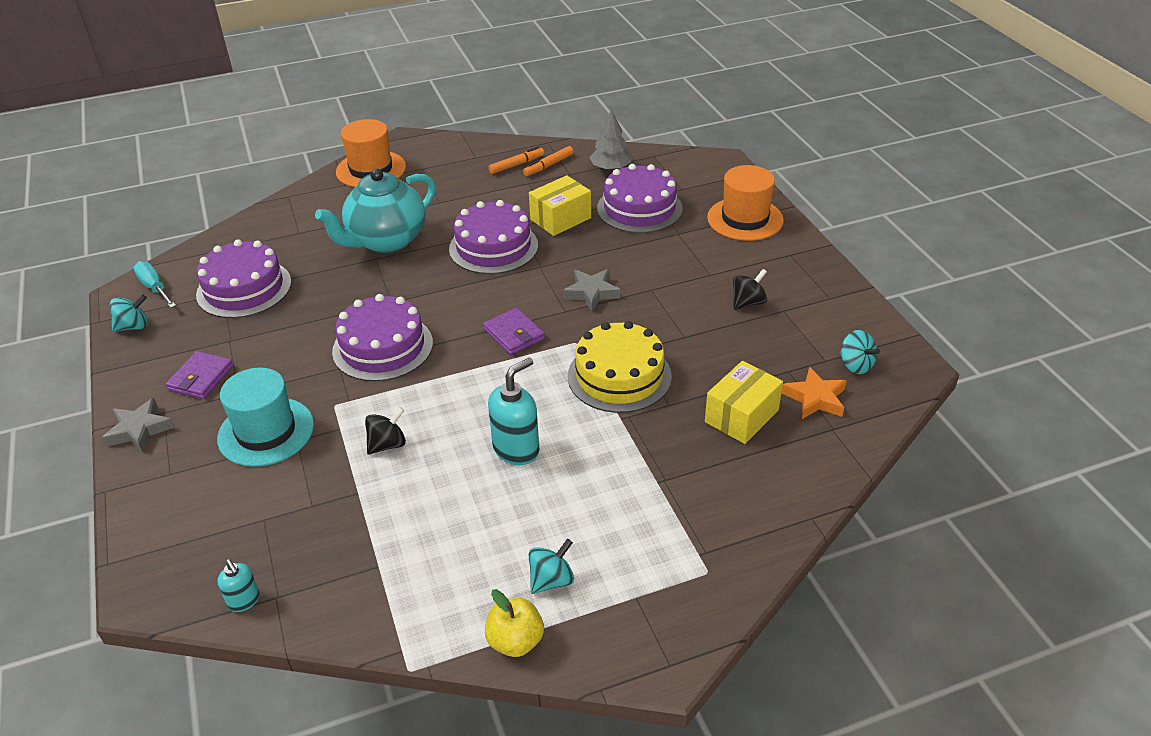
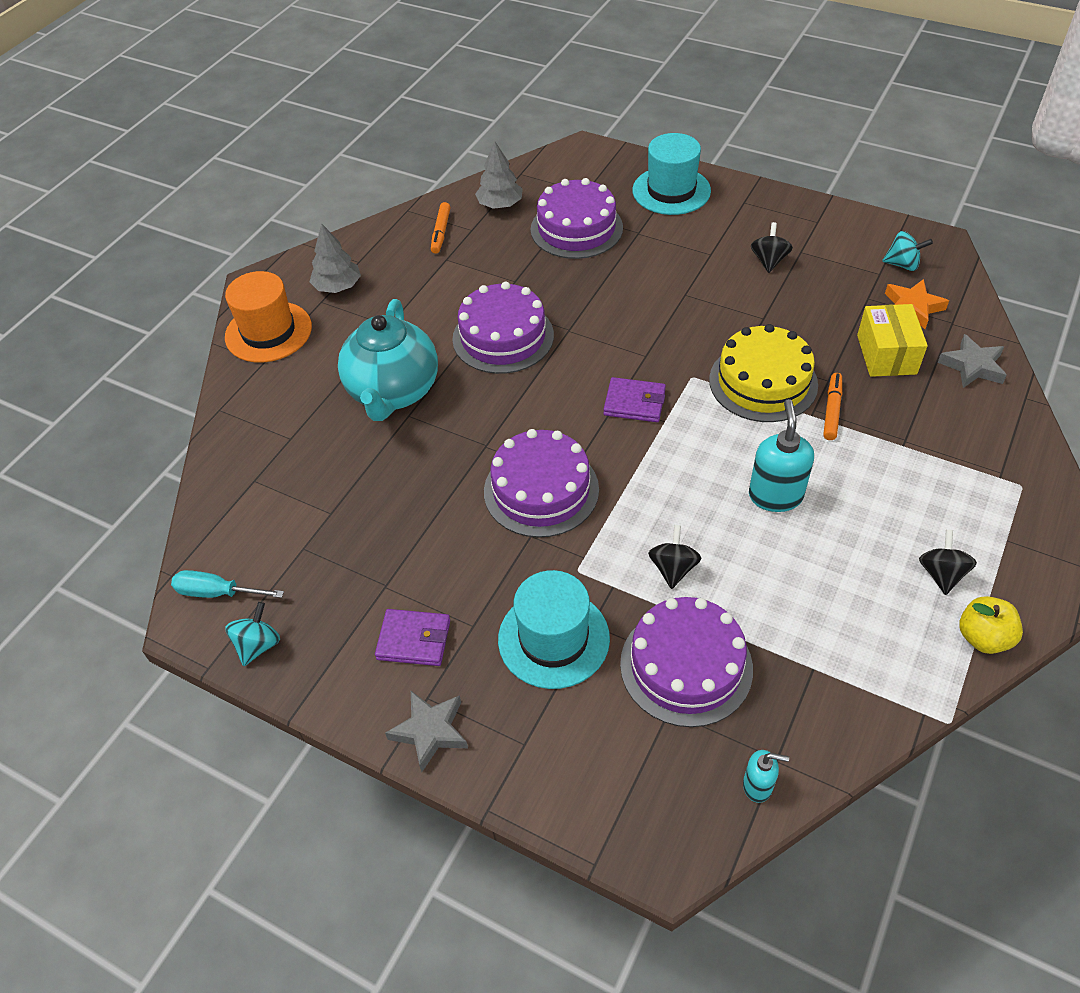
camera: 40 degrees left, 10 degrees up
(201, 378) = (414, 640): purple wallet -> purple wallet turned 60 degrees counterclockwise
(244, 288) = (319, 528): purple cake -> purple cake (686, 666)
(443, 165) = (338, 286): none -> grey tree
(516, 165) = (410, 247): orange marker -> orange marker (832, 410)
(551, 580) = (941, 574): turquoise spinning top -> black spinning top
(560, 219) = (524, 276): yellow box -> none
(591, 293) = (644, 326): grey star -> grey star (972, 366)
(745, 219) = (671, 191): orange hat -> turquoise hat

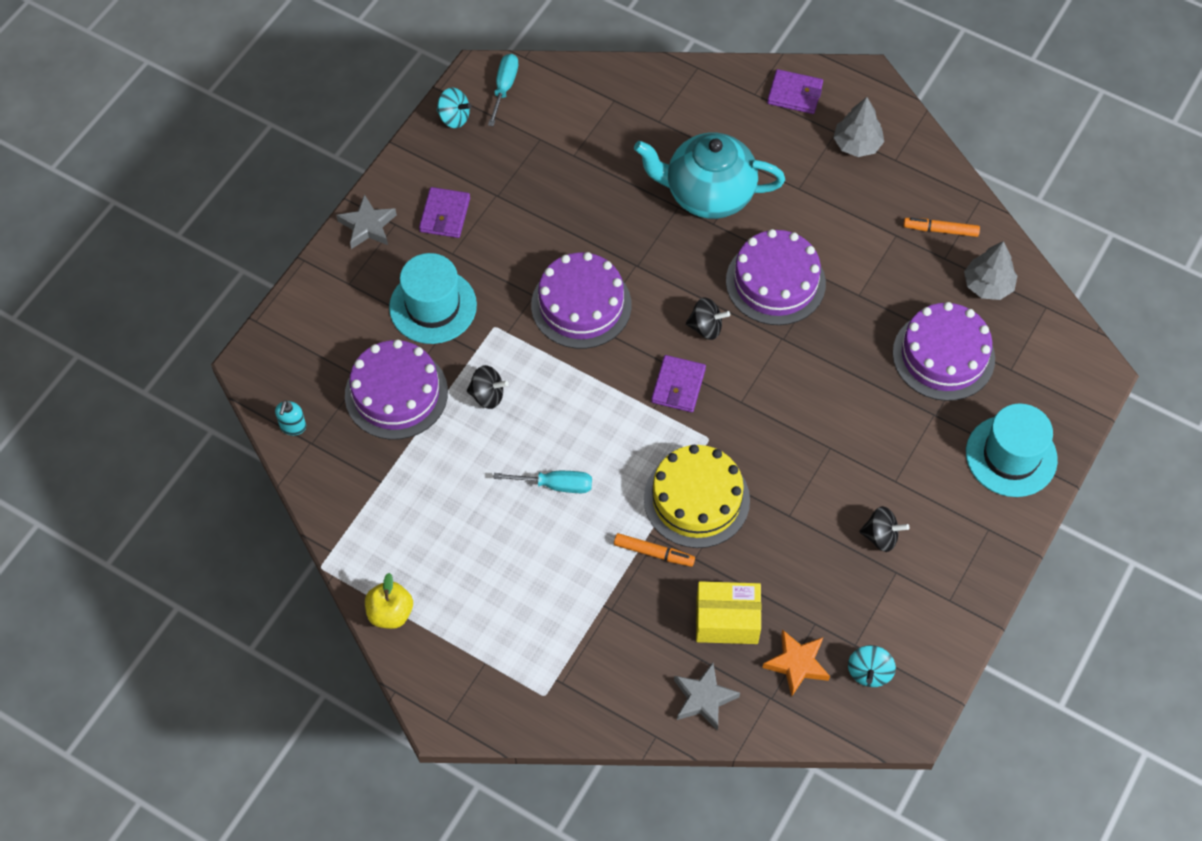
camera: 90 degrees right, 10 degrees up
(268, 332) = (795, 94): orange hat -> purple wallet
(775, 495) = (555, 485): turquoise soap dispenser -> turquoise screwdriver
(941, 574) = (456, 598): black spinning top -> black spinning top (706, 327)

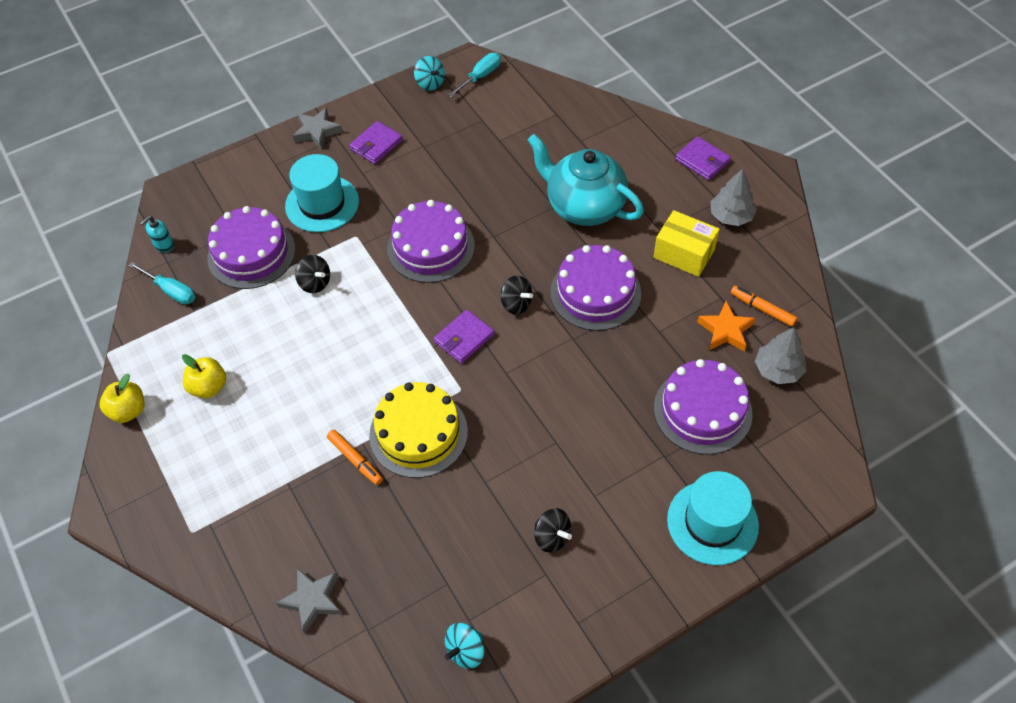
camera: 30 degrees right, 5 degrees down
(456, 551) = (209, 387): none -> yellow apple
(555, 485) = (317, 371): turquoise screwdriver -> turquoise screwdriver (171, 291)
(727, 620) = (376, 544): yellow box -> yellow box (684, 254)
(797, 664) = (408, 611): orange star -> orange star (725, 330)

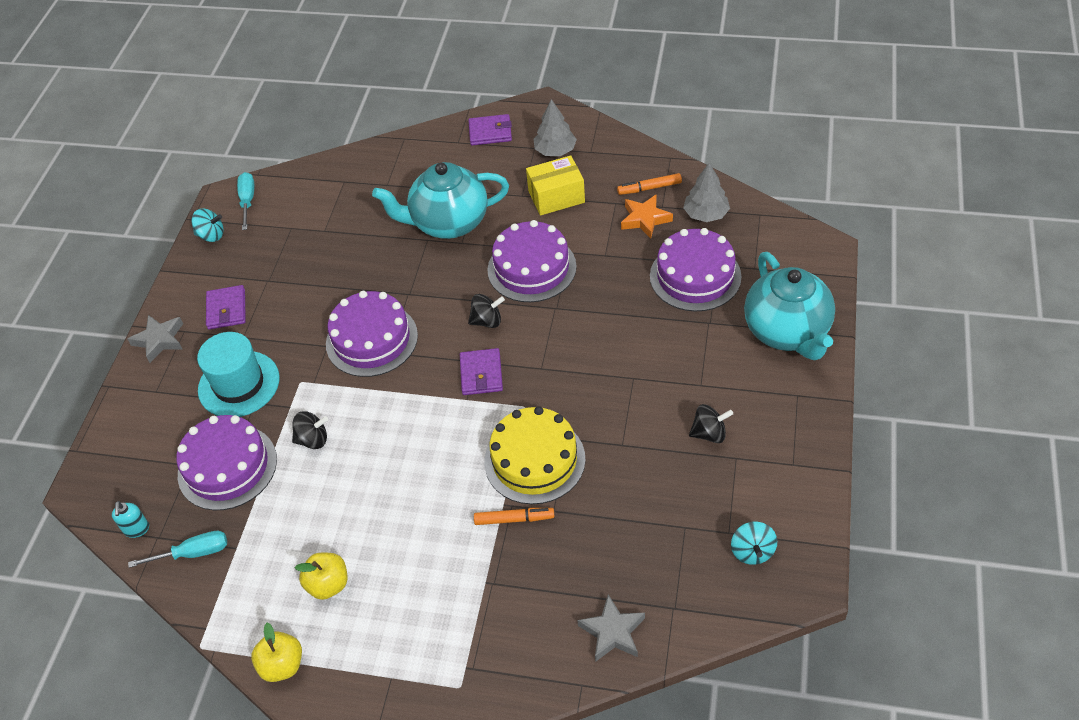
camera: 45 degrees left, 5 degrees down
(712, 522) = (787, 332): turquoise hat -> turquoise teapot

